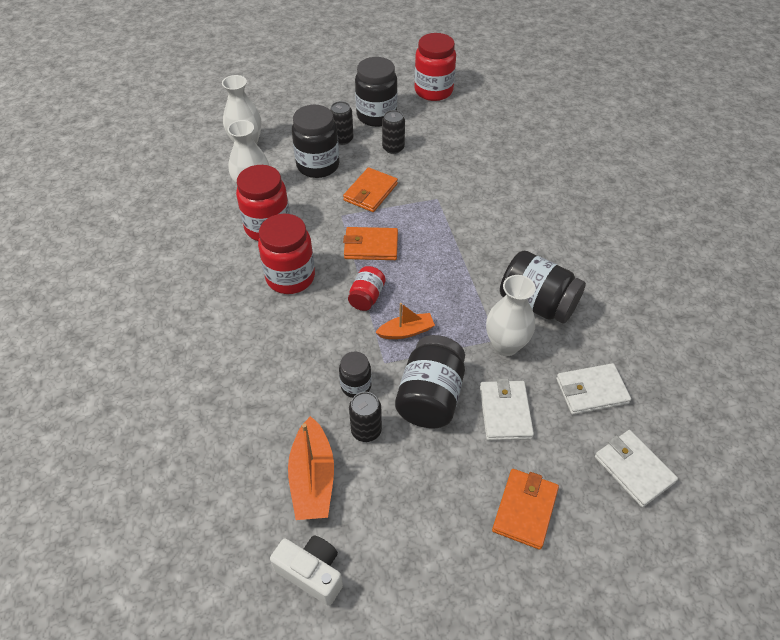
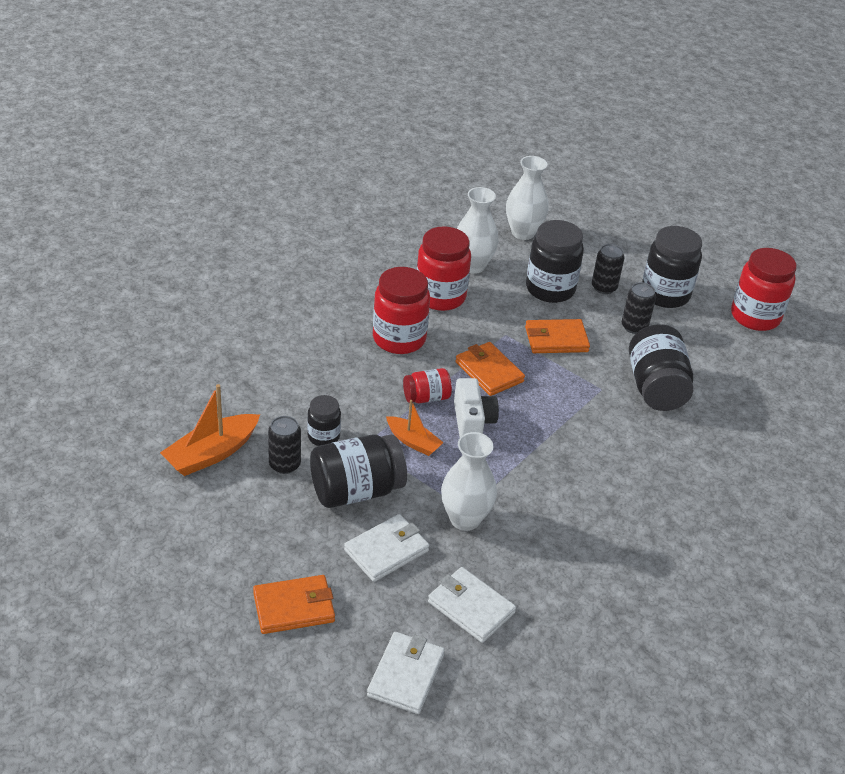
camera: 50 degrees right, 10 degrees down
(312, 573) = (130, 494): white camera -> white camera (472, 421)
(537, 303) = (541, 522): black jar -> black jar (655, 387)

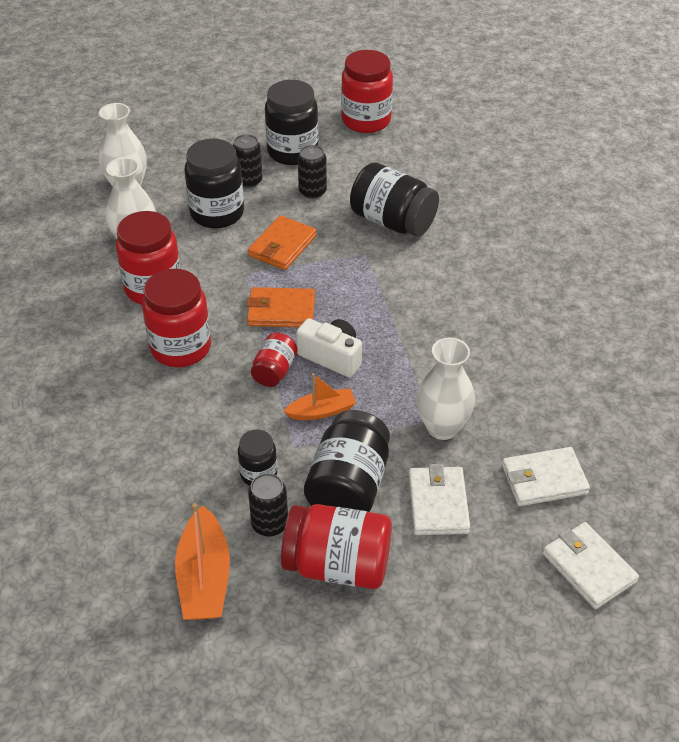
camera: 50 degrees left, 5 degrees up
(280, 519) = (338, 565): none -> red jar
(294, 607) = (456, 612): orange wallet -> none

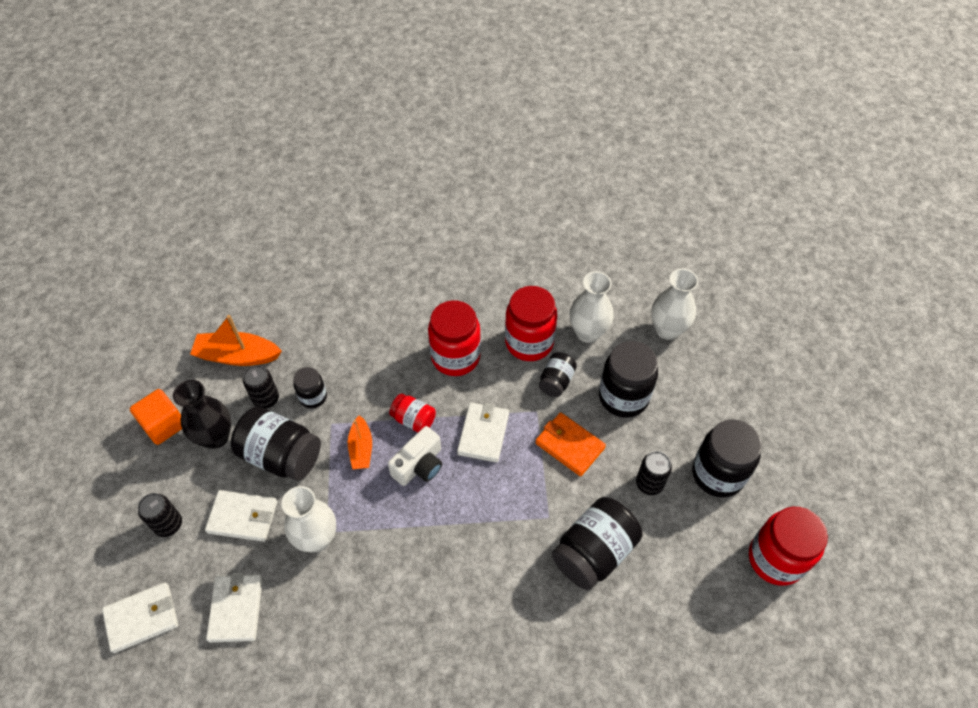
camera: 100 degrees right, 10 degrees up
(204, 262) = (556, 381): none -> black jar
(248, 181) = (671, 428): black can -> black can (168, 524)
(281, 311) = (483, 433): orange wallet -> white wallet
(332, 635) = (164, 425): none -> orange cube
(338, 565) = (216, 437): red jar -> black vase

